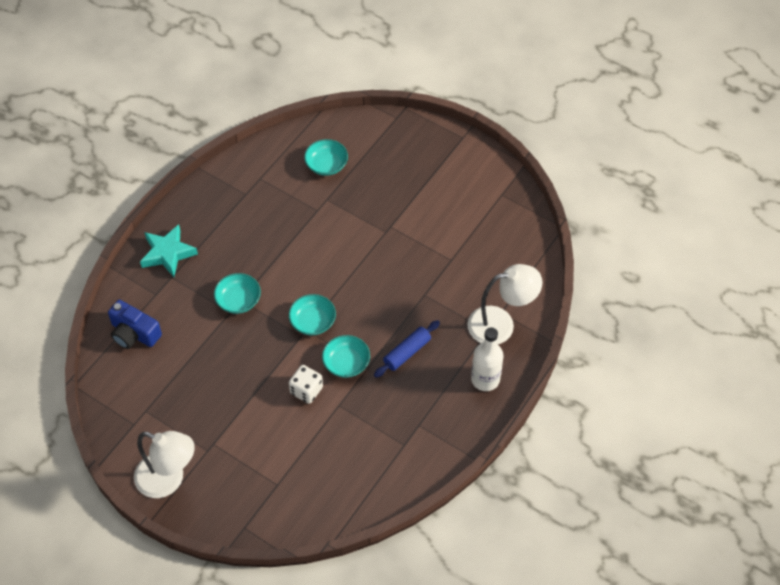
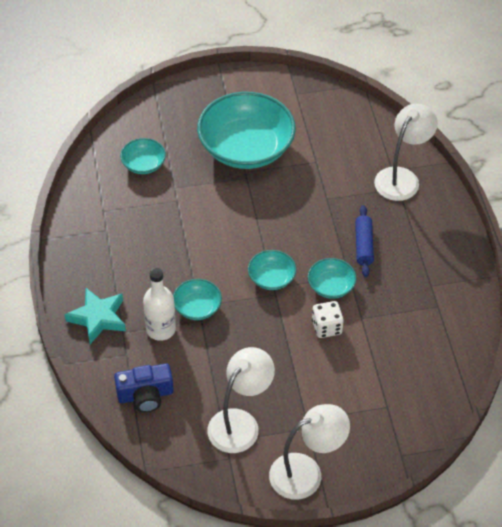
camera: 45 degrees left, 5 degrees down
(169, 406) = (240, 423): none -> white lamp
(412, 208) = (246, 148): none -> turquoise bowl
(485, 379) = (436, 220): white bottle -> white bottle (161, 329)

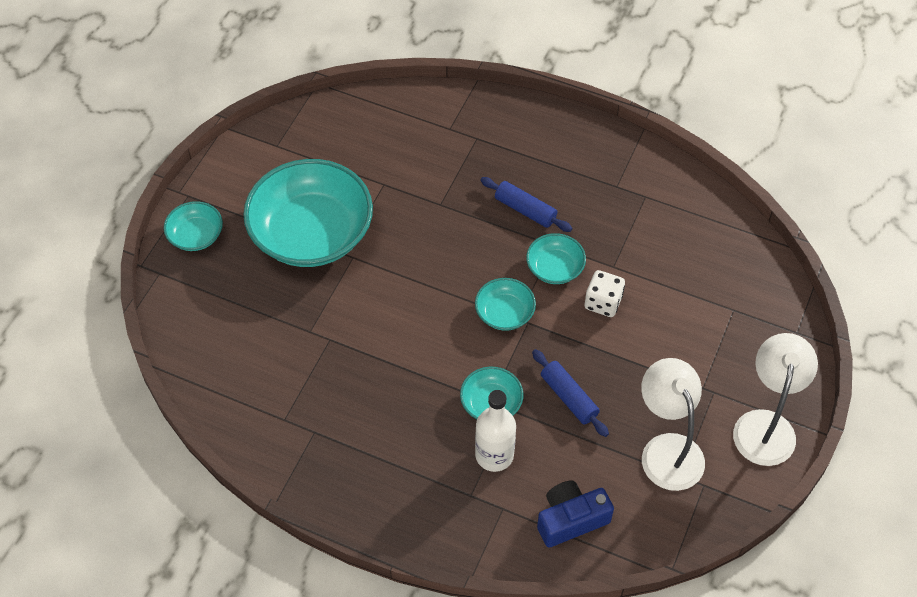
camera: 55 degrees left, 5 degrees up
(98, 318) = (432, 509): turquoise star -> none
(143, 164) = (250, 341): turquoise bowl -> turquoise bowl (196, 235)
(145, 395) = (571, 519): blue camera -> blue camera turned 135 degrees counterclockwise
(236, 347) = (569, 397): none -> blue rolling pin
(402, 177) = (465, 127): white lamp -> none

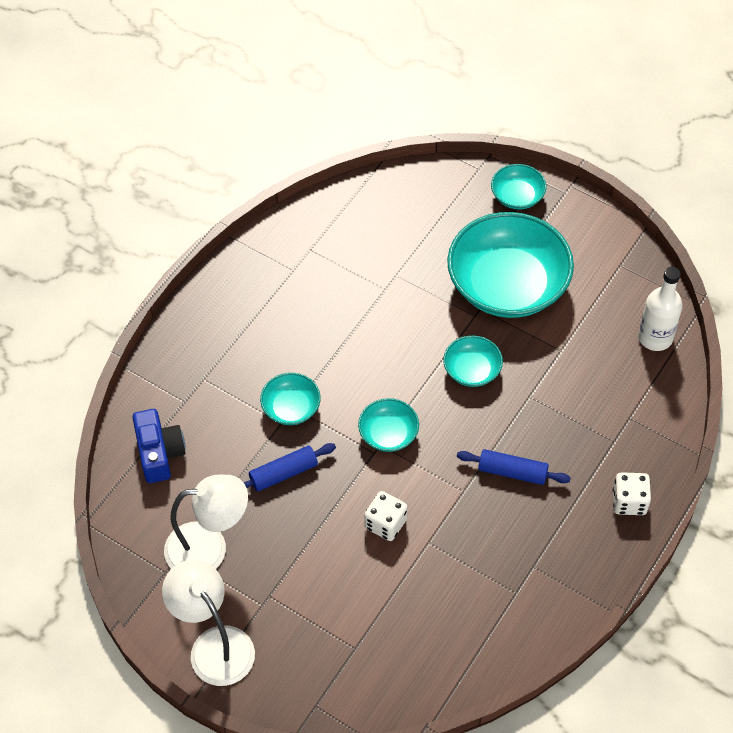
camera: 100 degrees right, 0 degrees up
(494, 455) = (237, 402): white bottle -> white bottle (655, 337)
(525, 210) = (512, 472): blue rolling pin -> blue rolling pin turned 60 degrees clockwise
(536, 124) = (629, 502): none -> white dice
(555, 268) = (435, 487): turquoise bowl -> turquoise bowl (472, 370)
(765, 425) = (214, 644): white lamp -> white lamp turned 150 degrees counterclockwise

